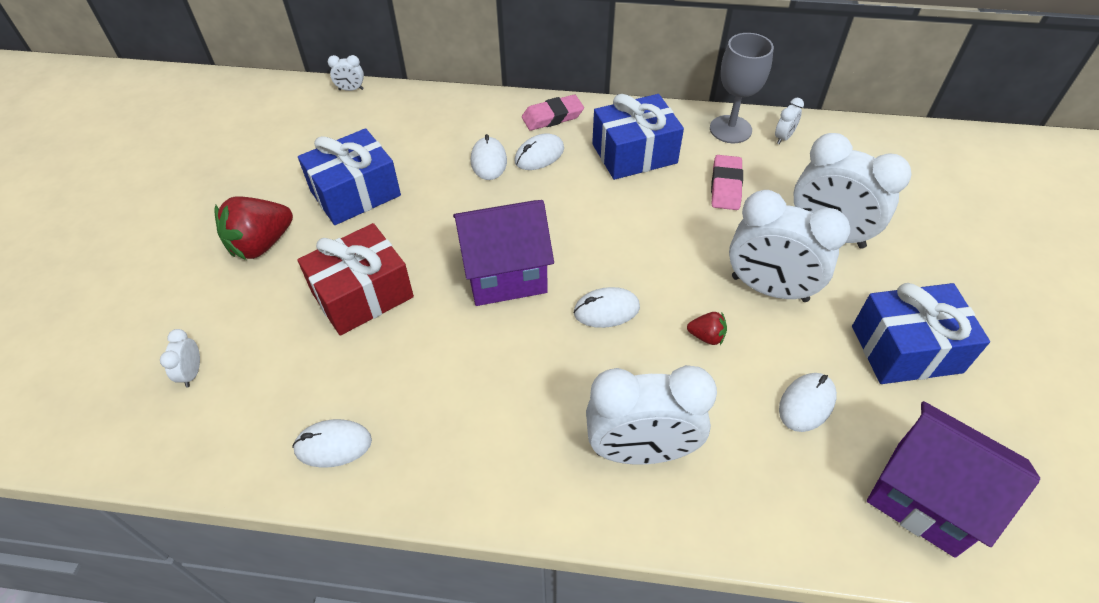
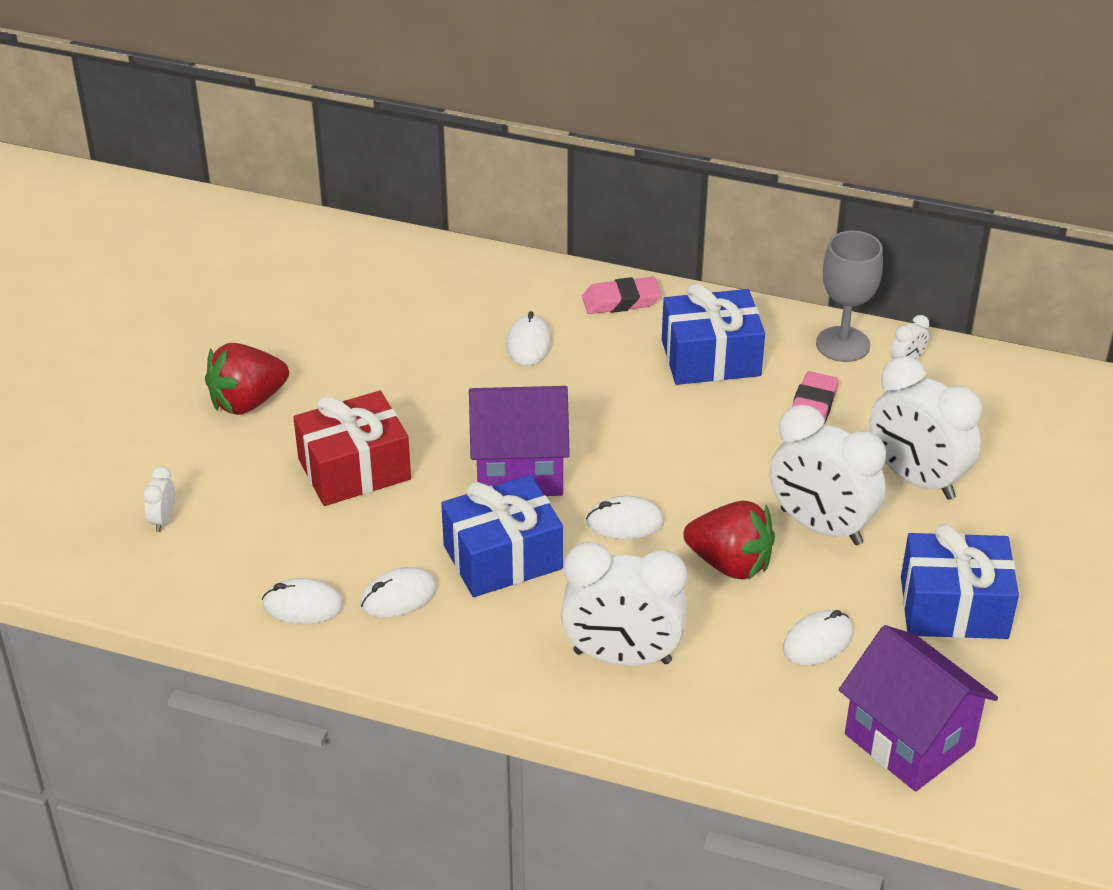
camera: 10 degrees right, 10 degrees down
(351, 89) = (375, 235): white clock -> none
(355, 193) = (362, 360): blue gift -> blue gift (502, 557)
(539, 155) = (592, 345): white mouse -> white mouse (398, 596)
(706, 336) = (730, 563): red strawberry -> red strawberry, size x2.08

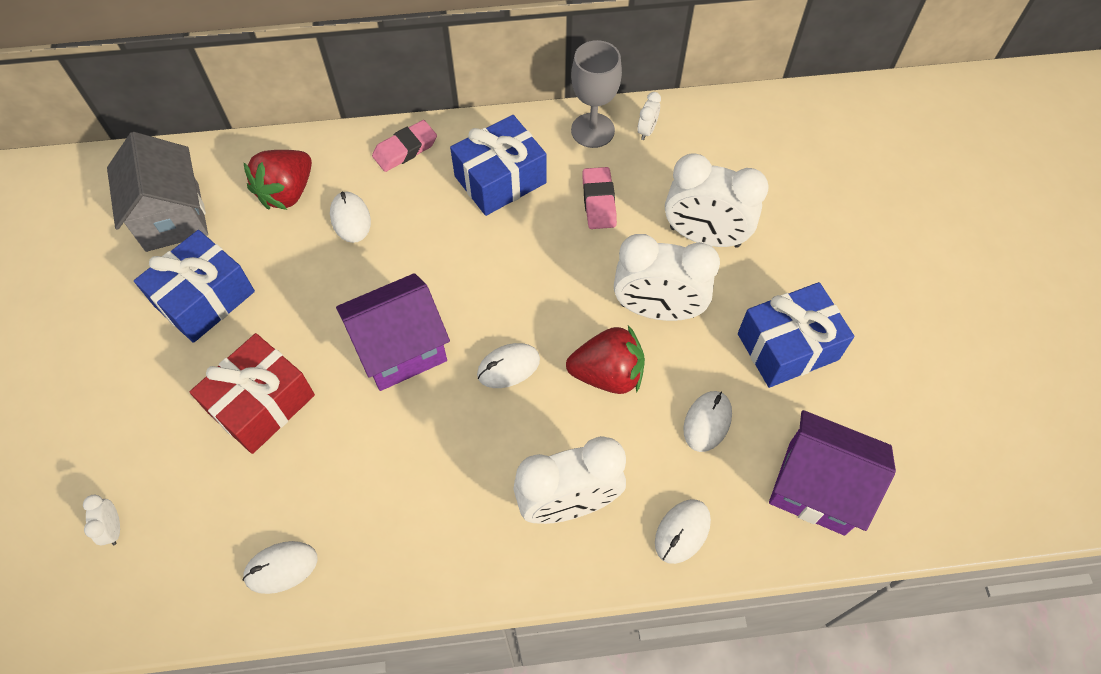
camera: 25 degrees left, 20 degrees up
(247, 402) = (135, 369): red strawberry -> red strawberry (287, 192)
(348, 288) = (172, 217): none -> grey house
(398, 596) = (359, 522): white mouse -> white mouse (682, 532)
(502, 557) = (427, 443): blue gift -> blue gift (204, 298)

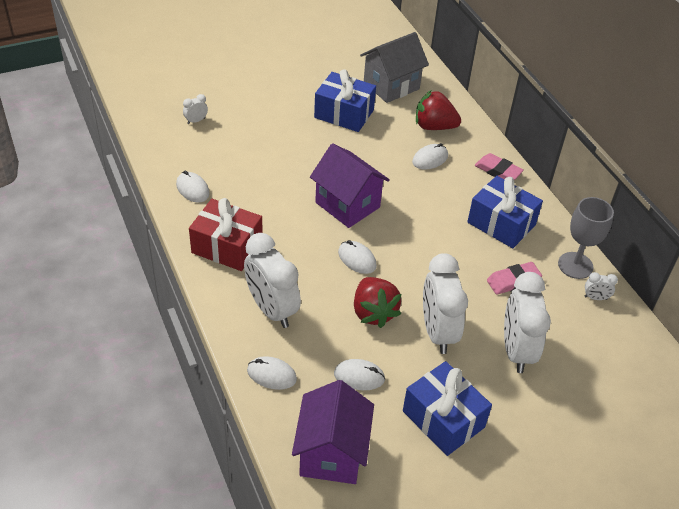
camera: 70 degrees right, 15 degrees down
(262, 404) = (287, 155): red gift -> red gift (227, 247)

